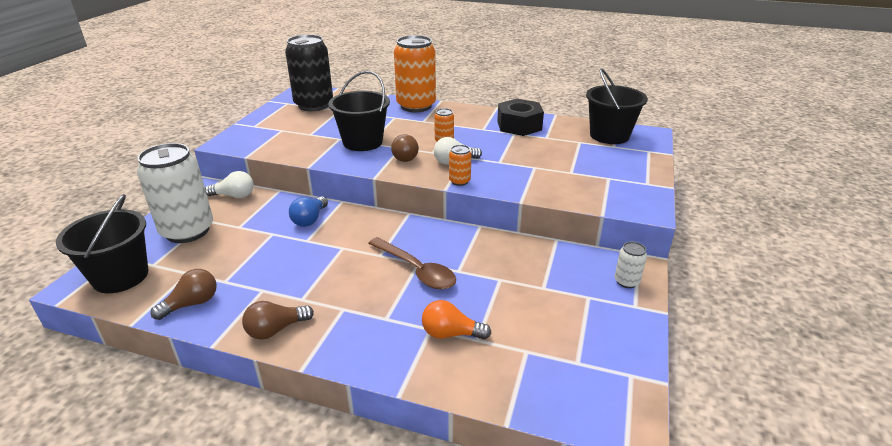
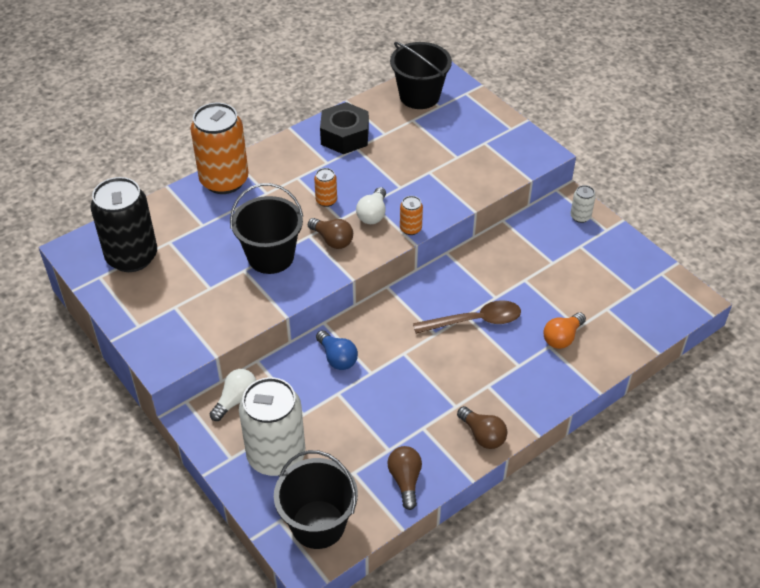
camera: 55 degrees left, 15 degrees up
(276, 330) = (482, 435): brown light bulb -> brown light bulb turned 45 degrees counterclockwise

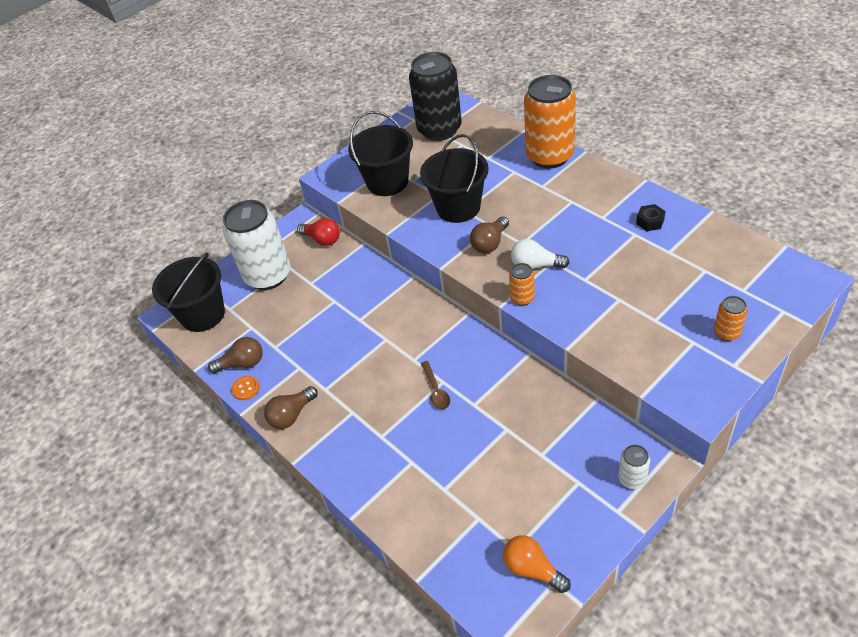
camera: 90 degrees right, 0 degrees up
(236, 400) = (322, 239): white light bulb -> red light bulb
(326, 200) = (544, 228): orange can -> orange can (726, 332)
(337, 358) = (374, 293): blue light bulb -> none
(344, 136) = (650, 221): black nut -> black nut, size x0.47
(419, 96) = (753, 269): black bucket -> black bucket (387, 182)
(440, 476) = (246, 389): none -> orange button
(475, 321) = (436, 390): brown spoon -> brown spoon, size x0.56
(562, 337) = (425, 474): orange light bulb -> orange light bulb (532, 569)

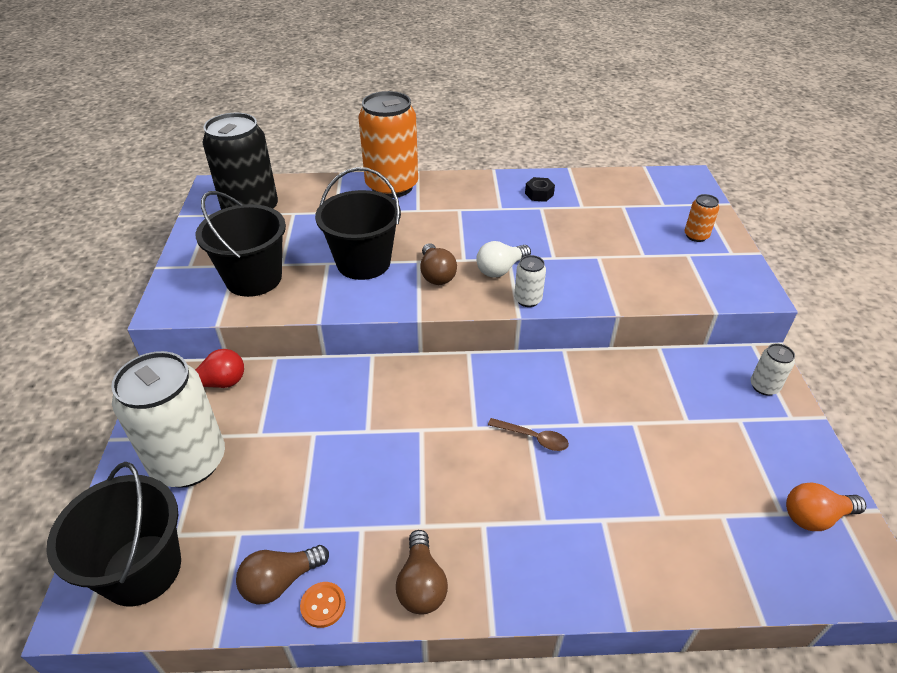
camera: 55 degrees left, 5 degrees down
(242, 364) = (280, 581): brown light bulb -> brown light bulb turned 150 degrees counterclockwise
(522, 298) = (528, 299): orange can -> white can

